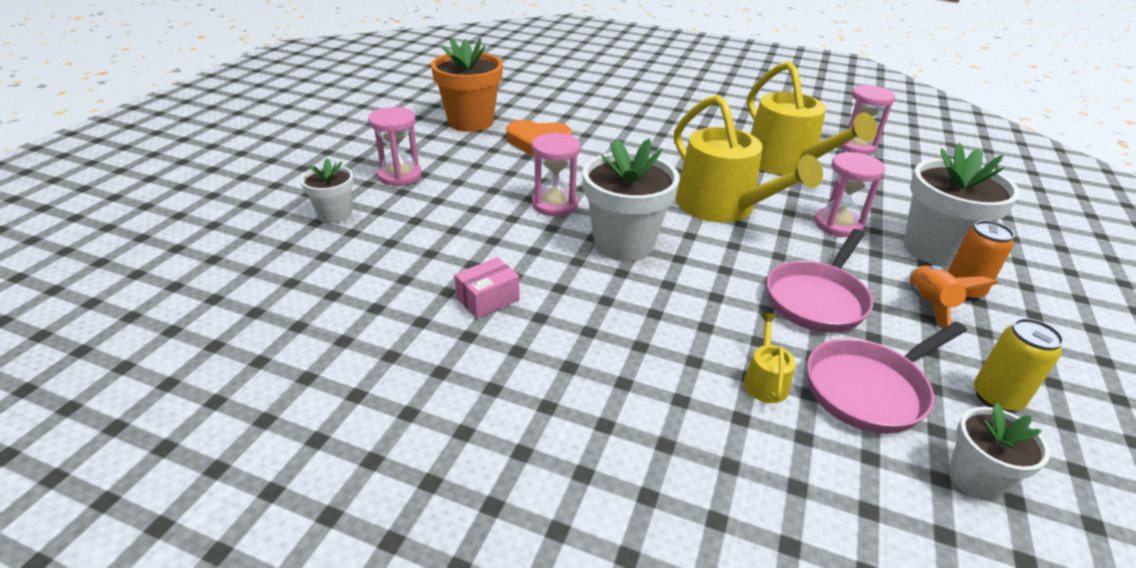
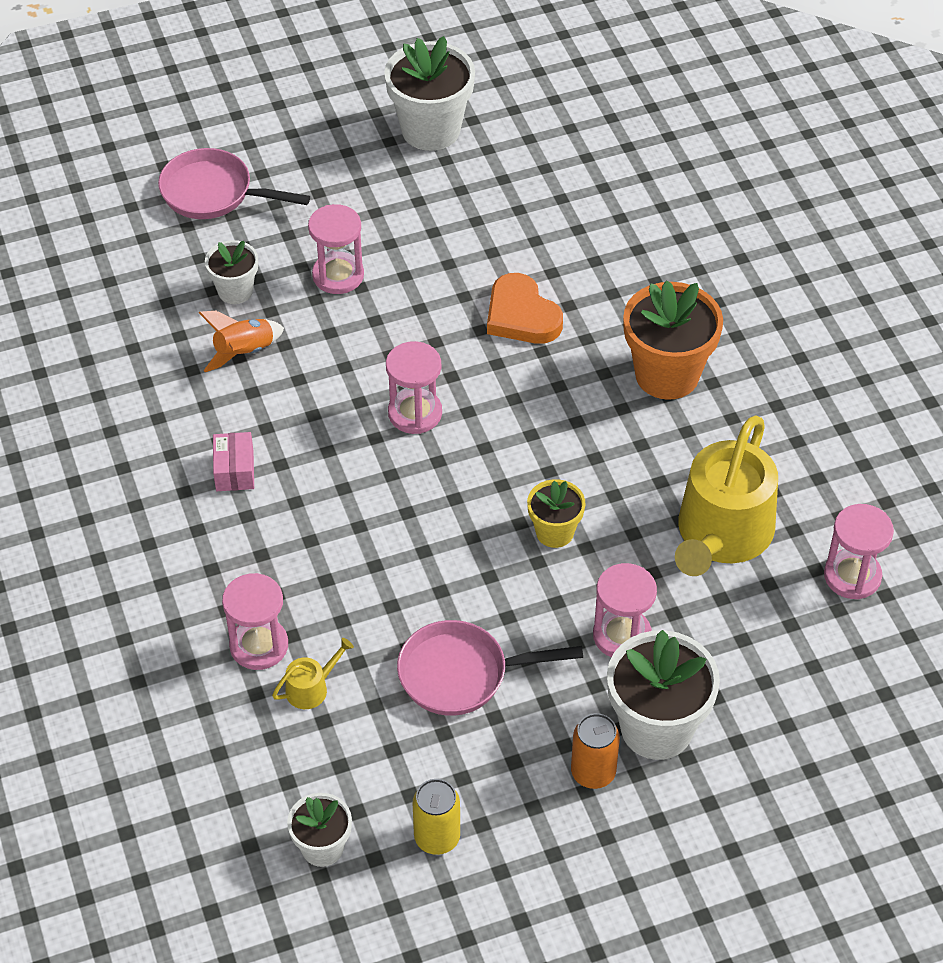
camera: 50 degrees right, 15 degrees up
(470, 122) = (500, 235): orange flower pot -> orange flower pot (667, 374)
(488, 299) = (235, 471): pink box -> pink box turned 75 degrees clockwise
(623, 243) = (404, 500): white flower pot -> white flower pot (431, 130)
(686, 385) = (259, 646): none -> pink hourglass
(722, 207) = (554, 532): yellow watering can -> yellow flower pot
(870, 389) = (367, 755): pink pan -> pink pan (213, 193)
(929, 305) = (536, 755): orange rocket -> orange rocket (244, 352)

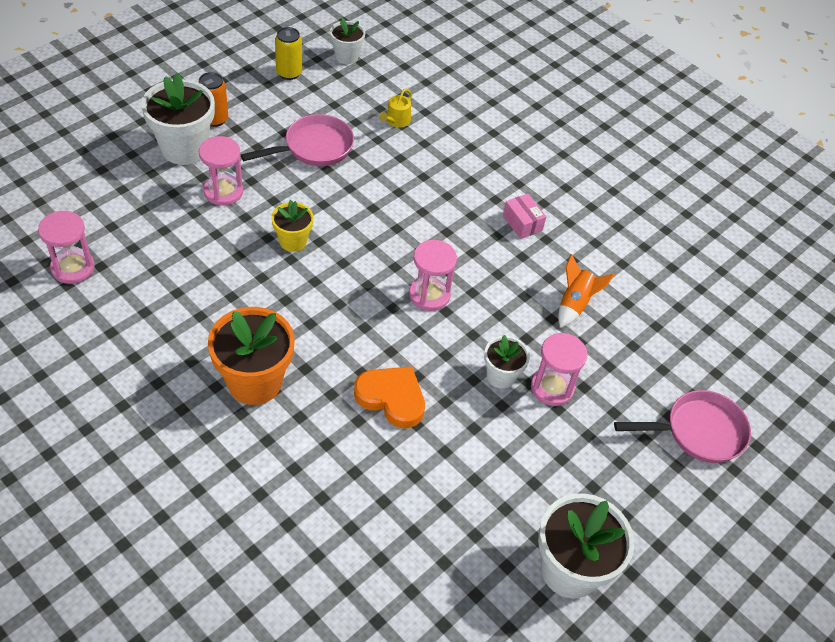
camera: 150 degrees right, 0 degrees up
(235, 291) = (616, 349): white flower pot -> white flower pot (501, 376)
(259, 646) = (439, 133): pink hourglass -> none
(721, 535) = (175, 270): yellow watering can -> none

